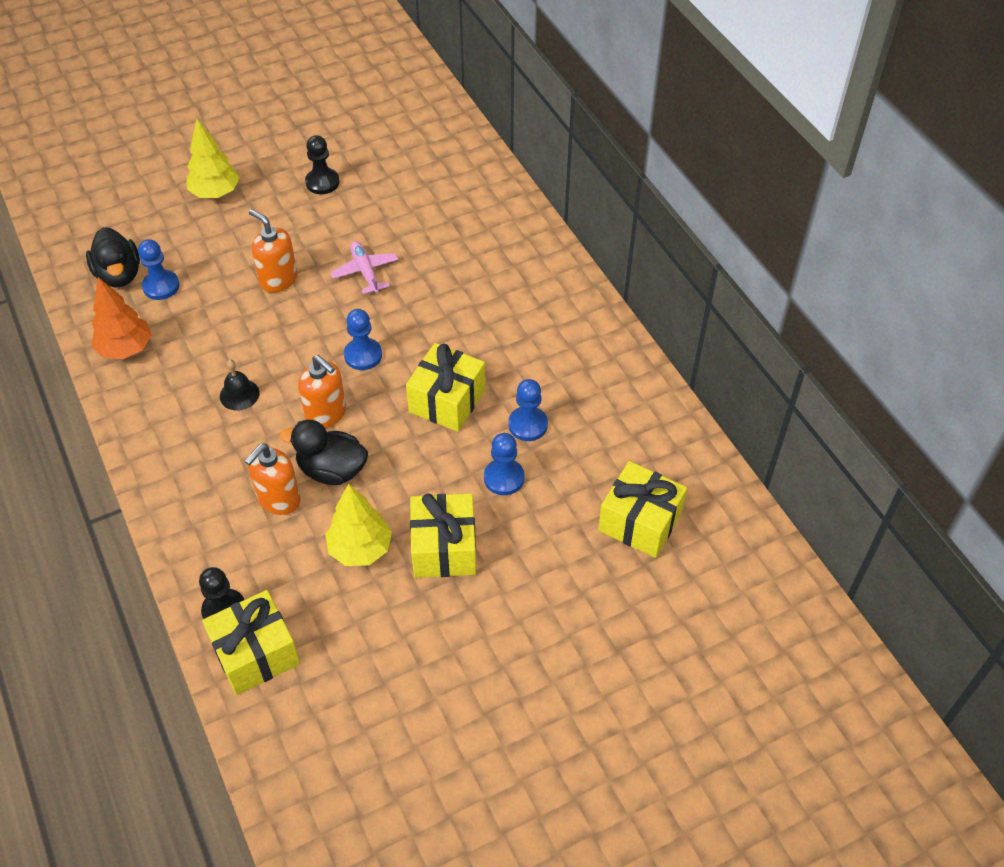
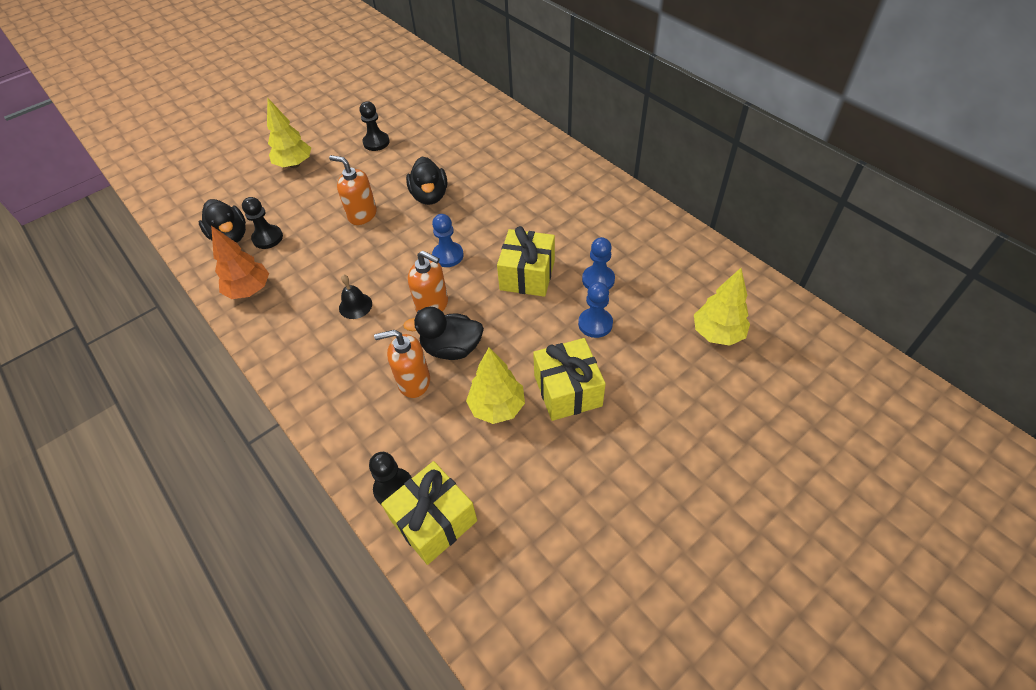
camera: 10 degrees left, 0 degrees up
(161, 286) = (267, 238): blue pawn -> black pawn
(278, 499) = (413, 381): orange soap dispenser -> orange soap dispenser turned 60 degrees clockwise
(365, 271) = (430, 196): pink plane -> black duck
(640, 522) = (717, 334): yellow gift -> yellow tree

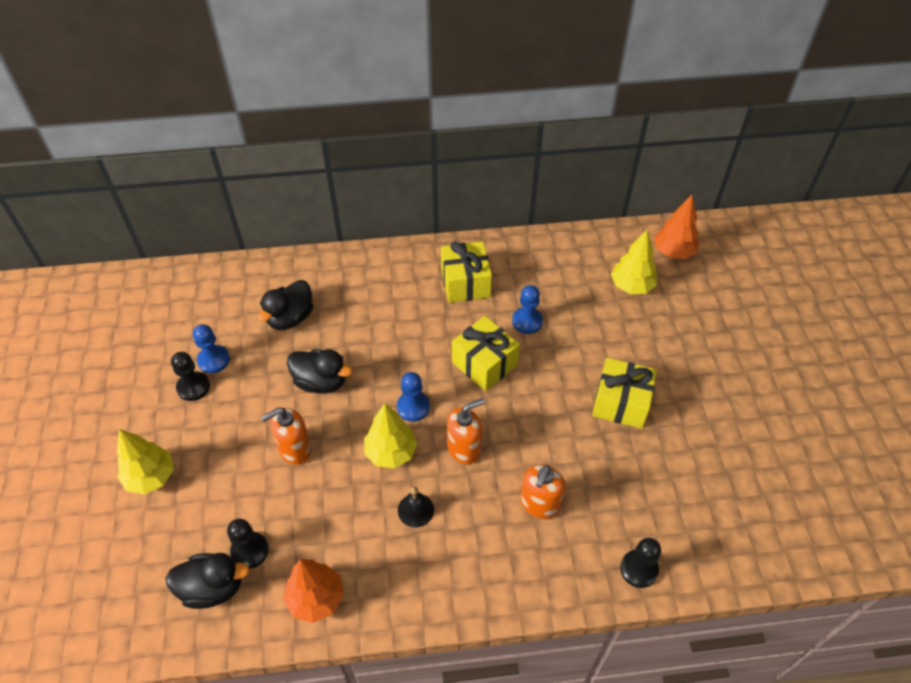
camera: 60 degrees left, 0 degrees up
(434, 521) = (684, 554): yellow gift -> yellow gift (465, 283)
(451, 348) = (524, 458): black duck -> black duck (290, 318)
(497, 407) = (606, 457): yellow tree -> yellow tree (391, 452)
(595, 324) = (570, 349): blue pawn -> blue pawn (214, 360)
(800, 347) = (673, 252): none -> orange tree

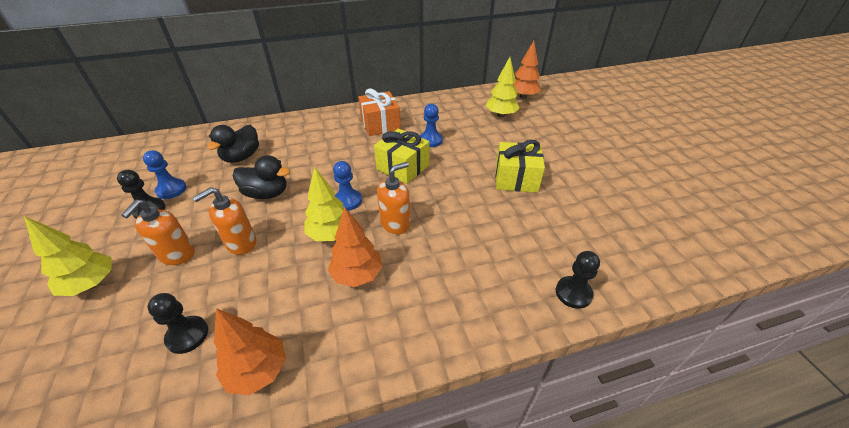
camera: 10 degrees left, 10 degrees down
(213, 588) = (140, 379): black duck -> none
(415, 510) = (357, 275): black bell -> orange tree
(465, 283) = (380, 124): yellow gift -> orange gift
(540, 504) = (470, 255): orange soap dispenser -> orange soap dispenser (176, 255)

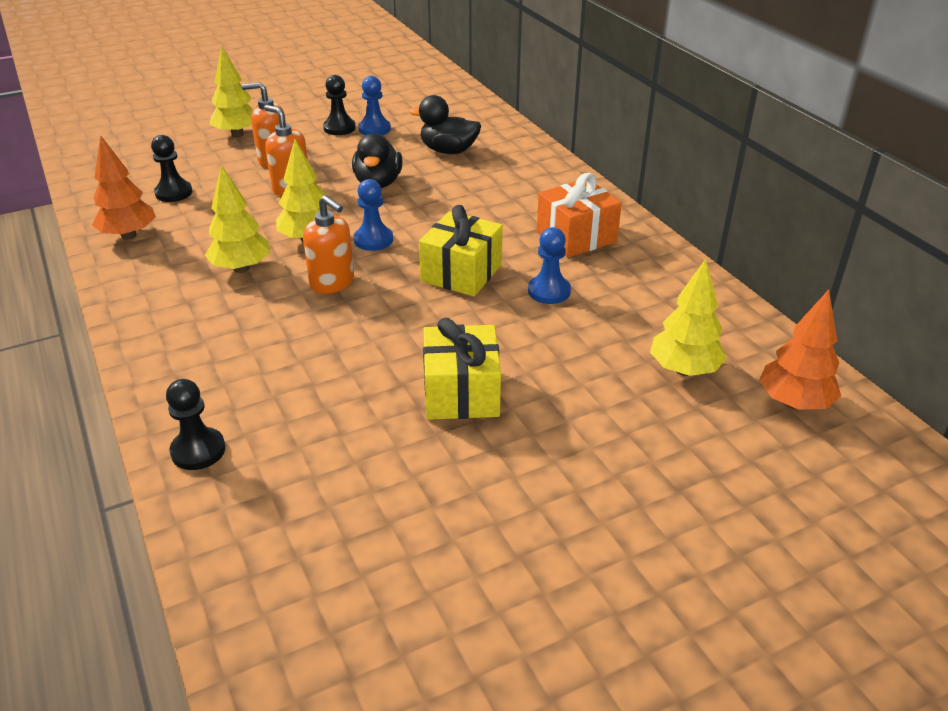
camera: 80 degrees right, 5 degrees down
(357, 275) = (241, 268): orange tree -> yellow tree

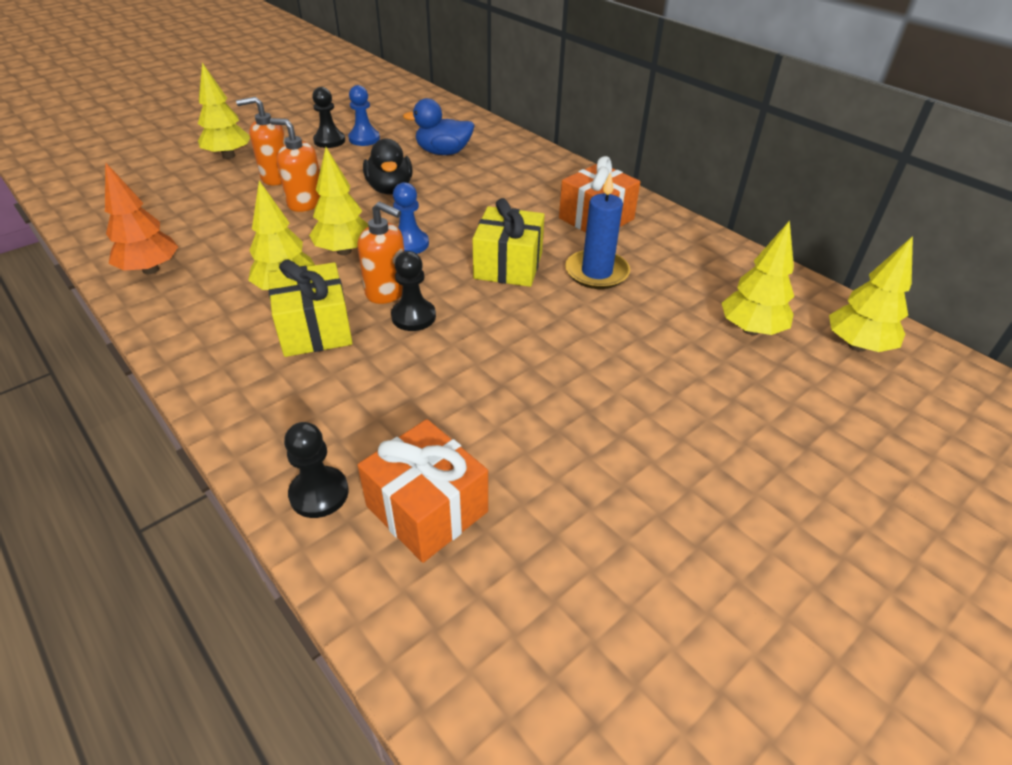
camera: 15 degrees left, 5 degrees up
(174, 193) = (183, 220): black pawn -> black pawn (413, 317)
(285, 480) = (427, 509): none -> orange gift
(448, 151) = (443, 152): black duck -> blue duck
(461, 393) = (563, 384): yellow gift -> yellow gift (315, 329)
(549, 291) = (596, 272): blue pawn -> blue candle
(794, 403) = (857, 346): orange tree -> yellow tree

